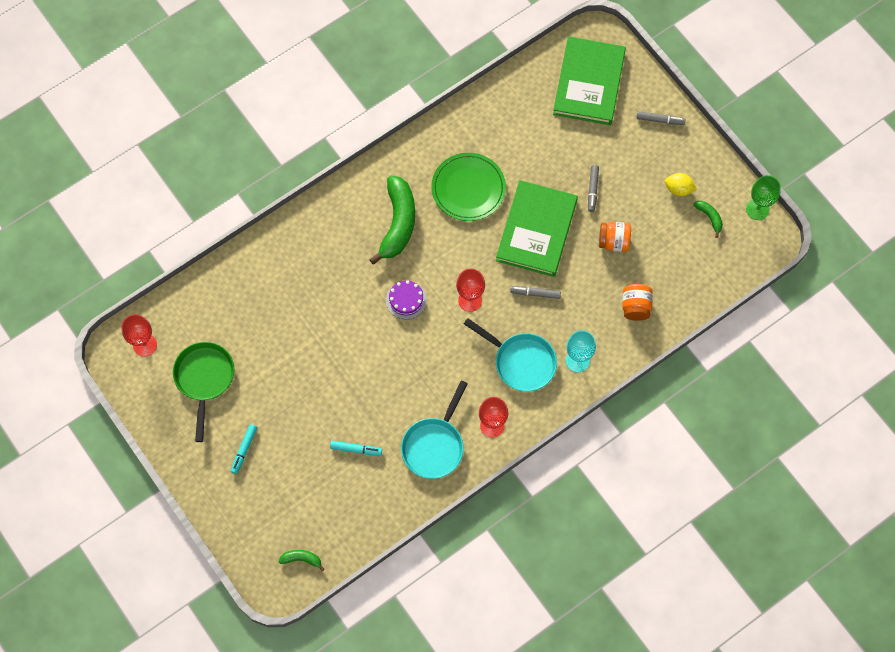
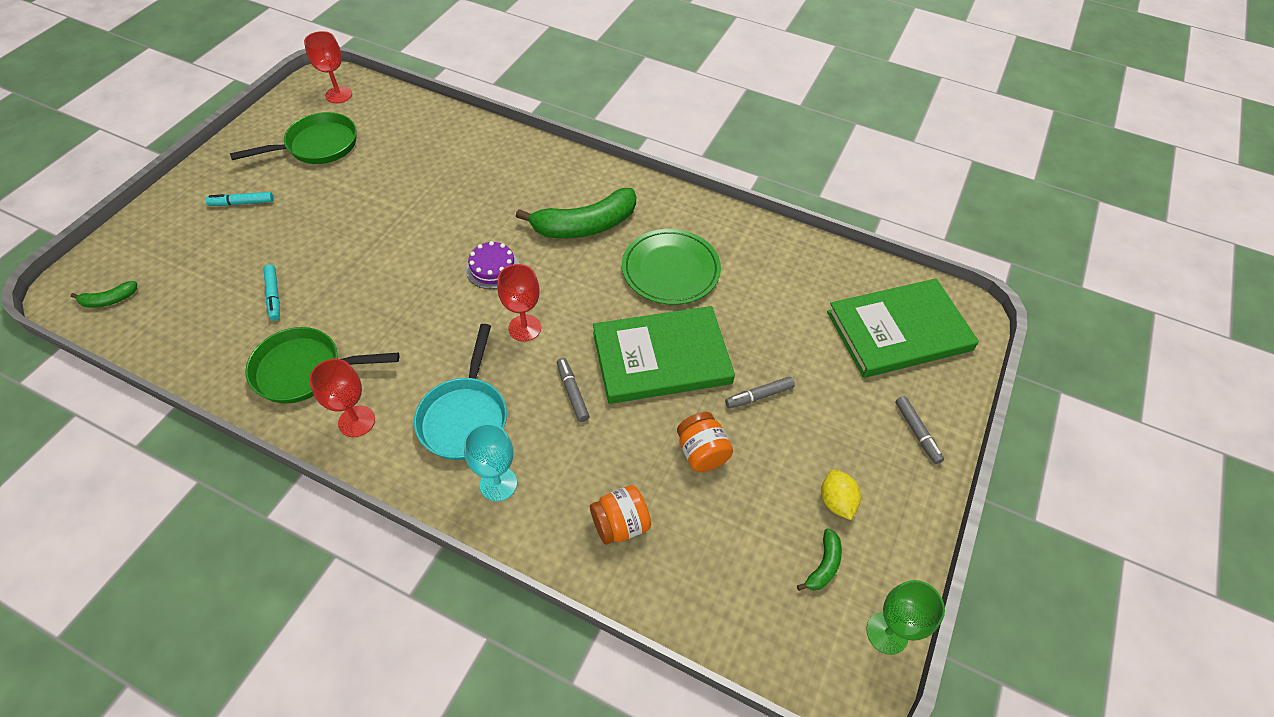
camera: 60 degrees right, 15 degrees down
(301, 559) = (109, 300): green banana -> green banana turned 90 degrees clockwise
(434, 446) = (304, 370): turquoise pan -> green pan

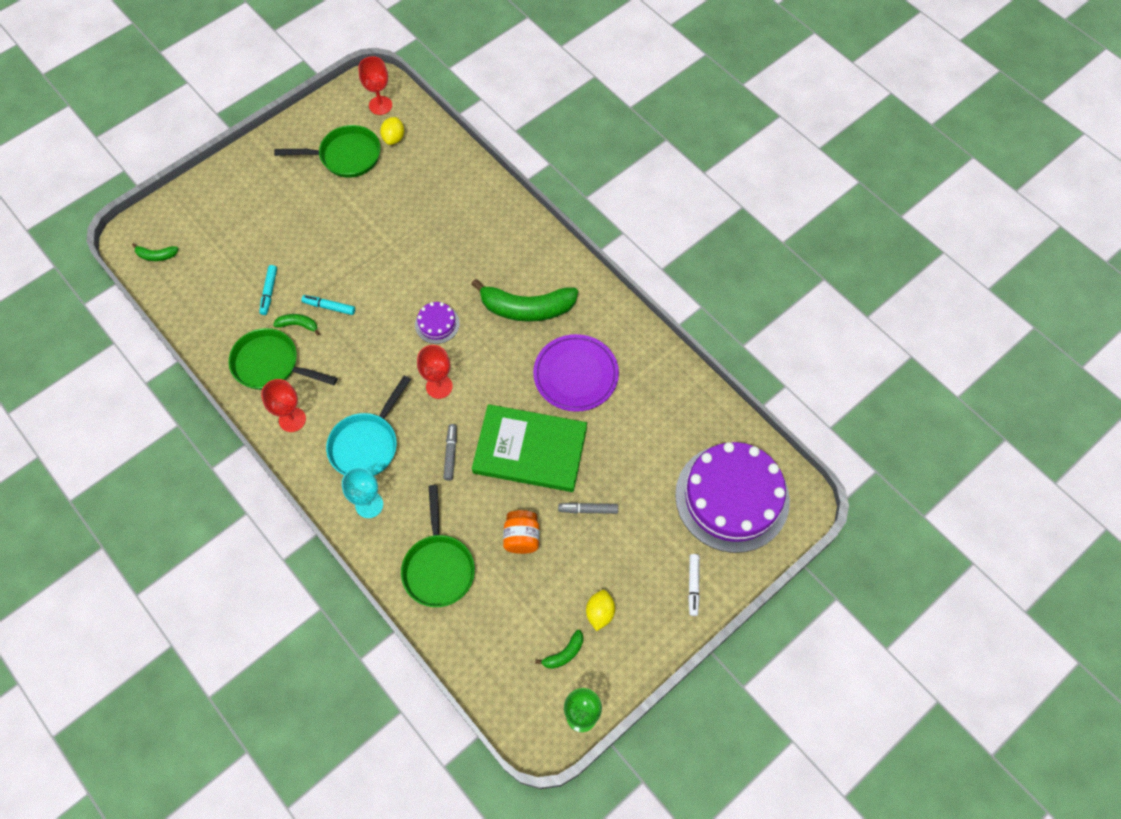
camera: 25 degrees right, 10 degrees up
(242, 203) = (272, 196): turquoise marker -> turquoise marker (329, 307)
(324, 318) = (298, 325): none -> green banana
(366, 118) = (394, 138): none -> yellow lemon
(620, 524) = (438, 567): orange jar -> green pan
(670, 270) = (576, 375): green plate -> purple plate
(898, 331) = (732, 497): green book -> purple cake
(916, 432) = (693, 585): grey marker -> white marker

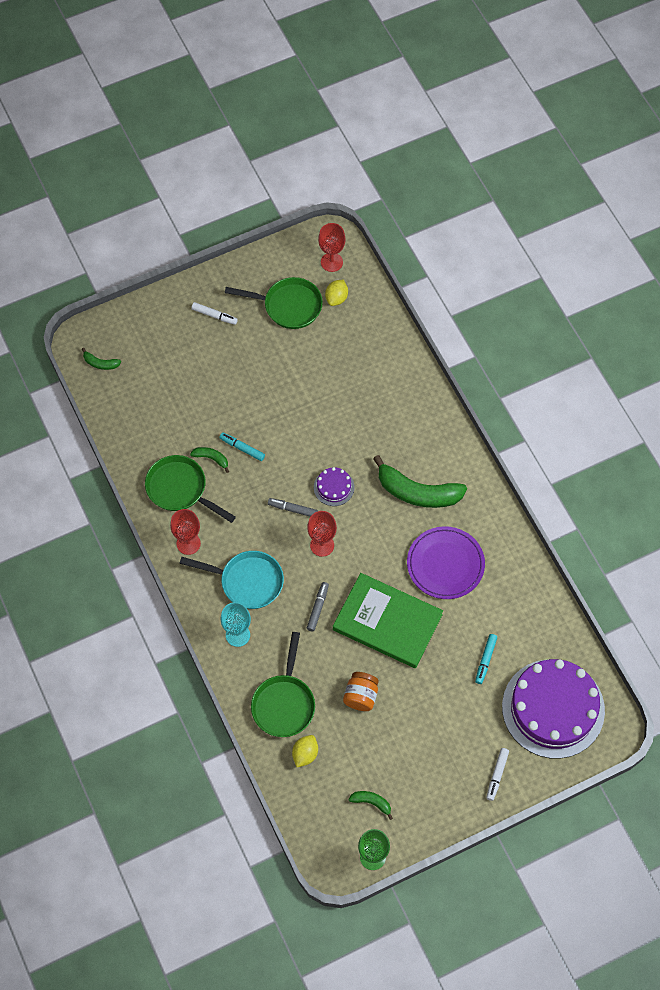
camera: 15 degrees right, 0 degrees up
(269, 292) = (192, 421): turquoise marker -> turquoise marker (485, 660)
(270, 182) = (214, 315): none -> white marker
(367, 444) = (247, 581): turquoise pan -> turquoise pan turned 120 degrees counterclockwise
(564, 653) = (371, 802): green banana -> green banana turned 135 degrees counterclockwise
(588, 510) = (424, 687): grey marker -> grey marker (293, 509)
(599, 613) = (410, 777): yellow lemon -> yellow lemon (305, 754)

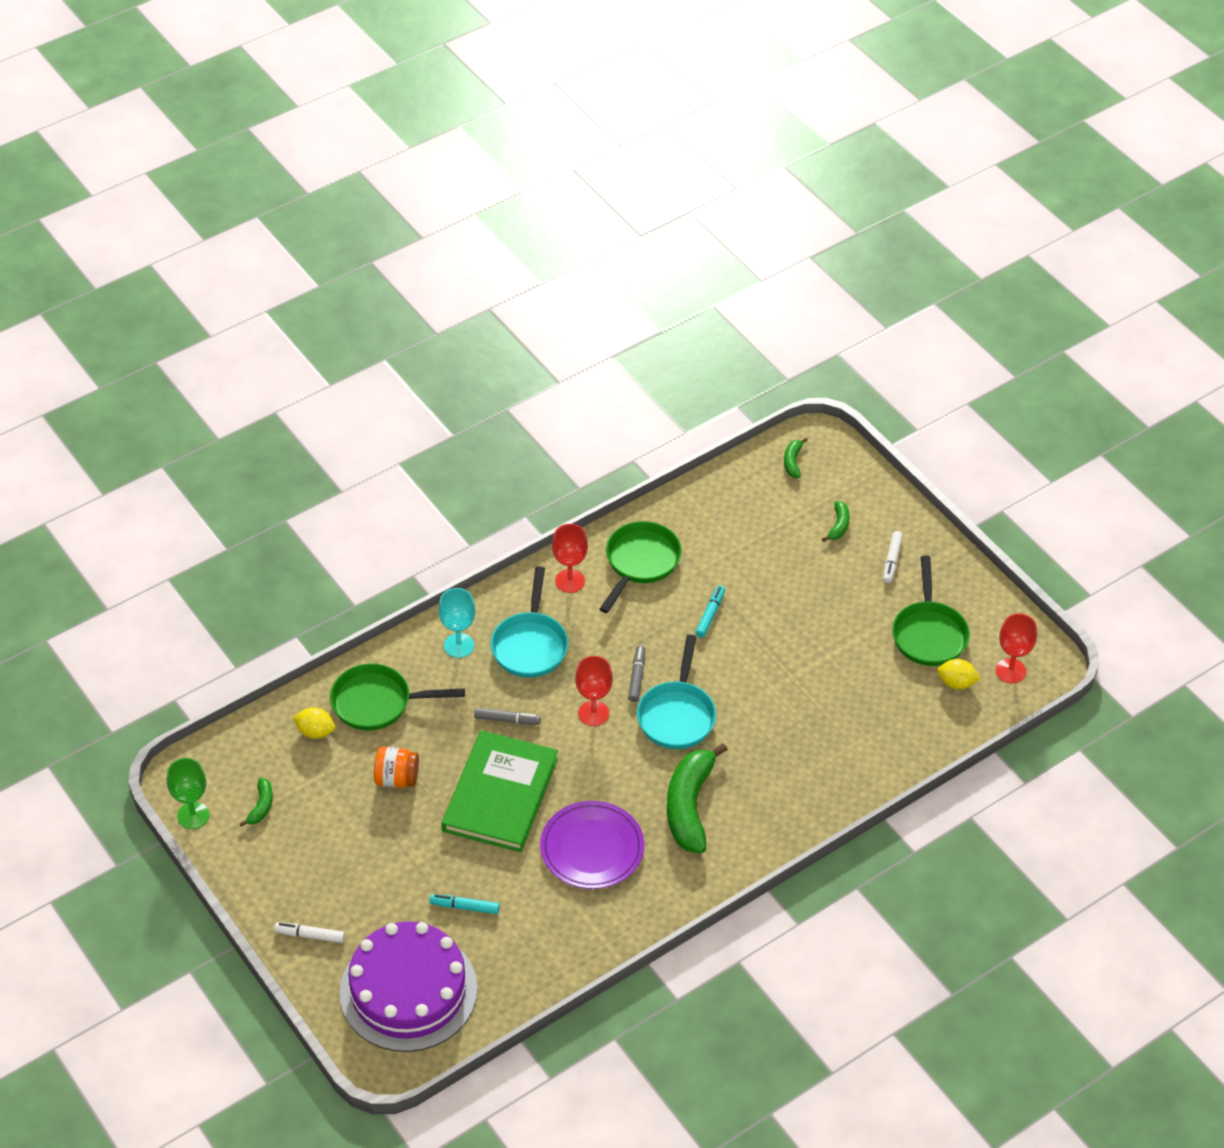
camera: 80 degrees right, 15 degrees down
(211, 458) = (689, 586): green banana -> green banana (838, 525)
(334, 487) = (677, 715): purple cake -> turquoise pan

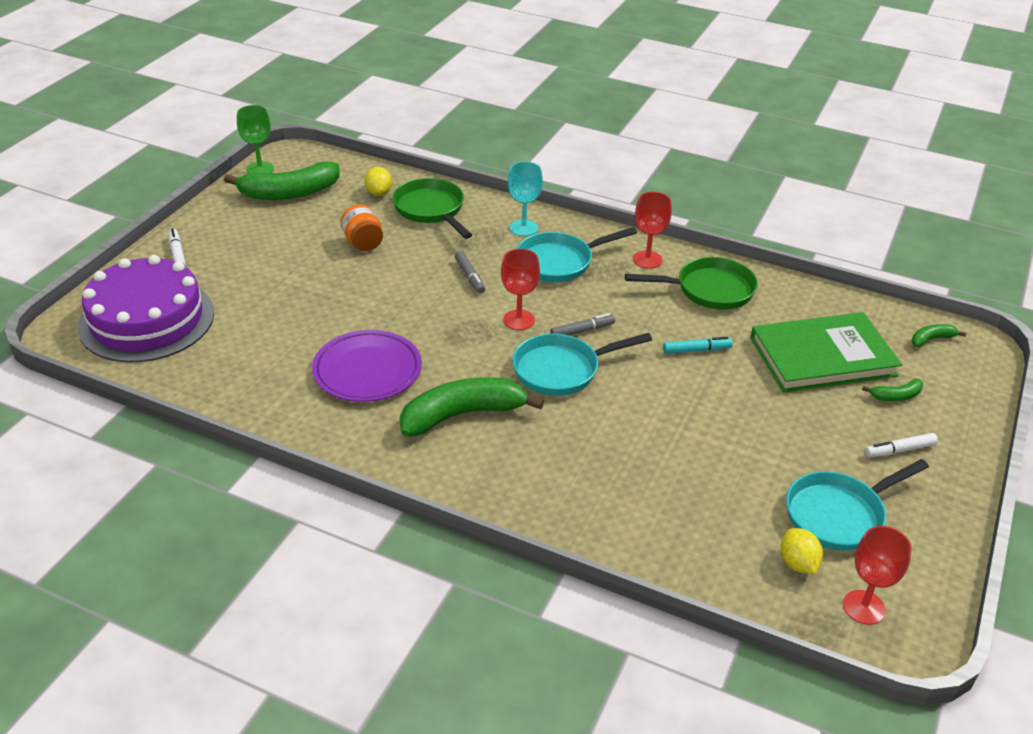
camera: 60 degrees right, 10 degrees down
(261, 806) = (289, 193): green banana -> green banana, size x2.22
(465, 907) = (253, 320): turquoise marker -> none
(500, 794) = (388, 299): green book -> green book (822, 357)
(929, 634) = (839, 515): green pan -> turquoise pan

